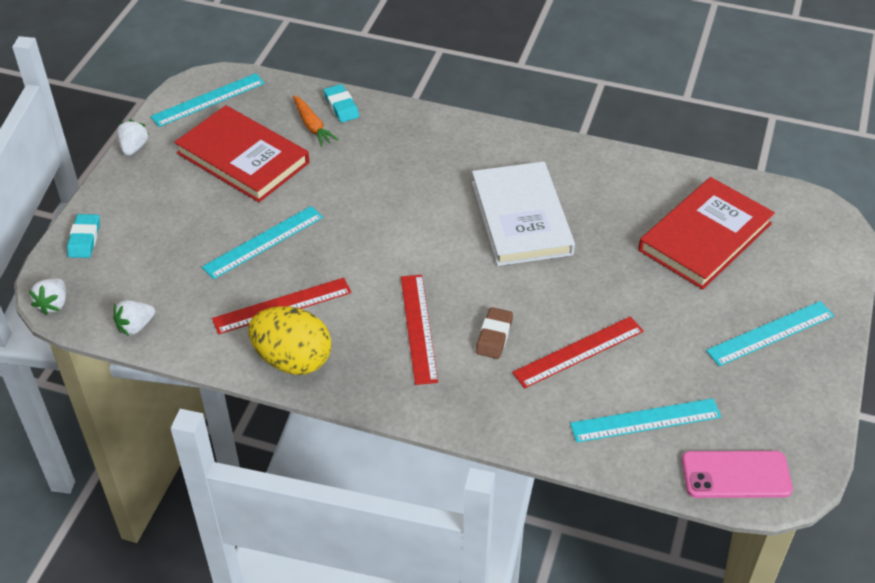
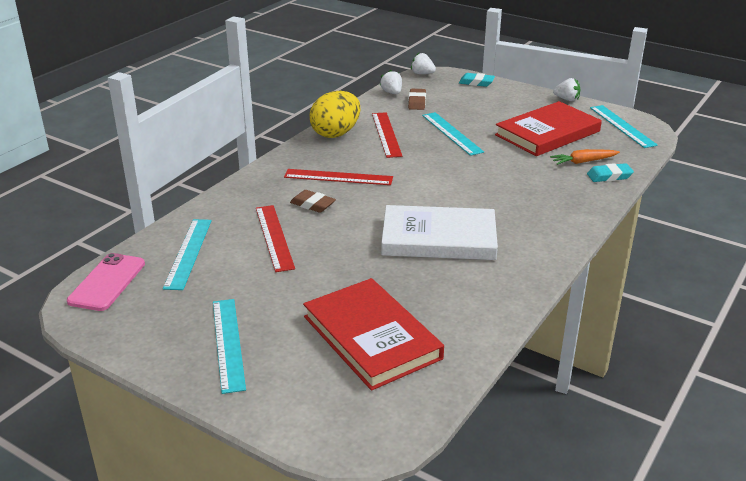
camera: 105 degrees right, 15 degrees down
(166, 292) = (417, 102): none -> brown eraser

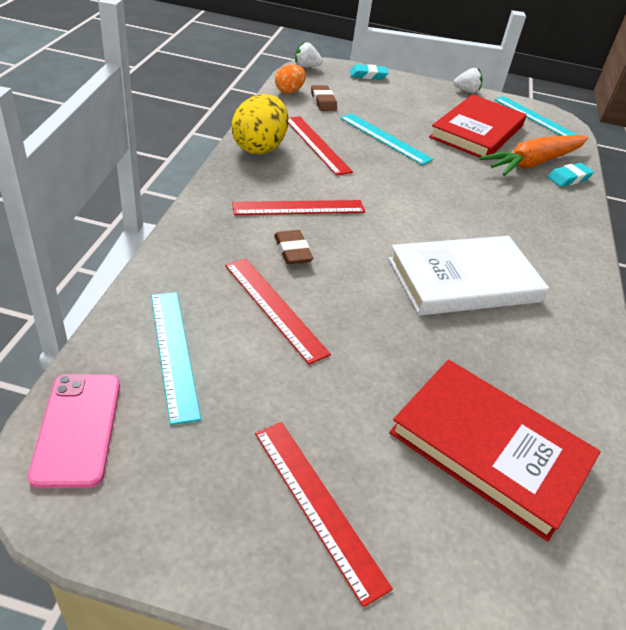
camera: 25 degrees left, 10 degrees up
(228, 343) = (318, 505): turquoise ruler -> red ruler
(312, 204) = (292, 251): brown eraser -> brown eraser turned 60 degrees clockwise
(392, 93) = (289, 91): white strawberry -> orange egg
(583, 162) = (533, 163): orange carrot -> orange carrot, size x1.87

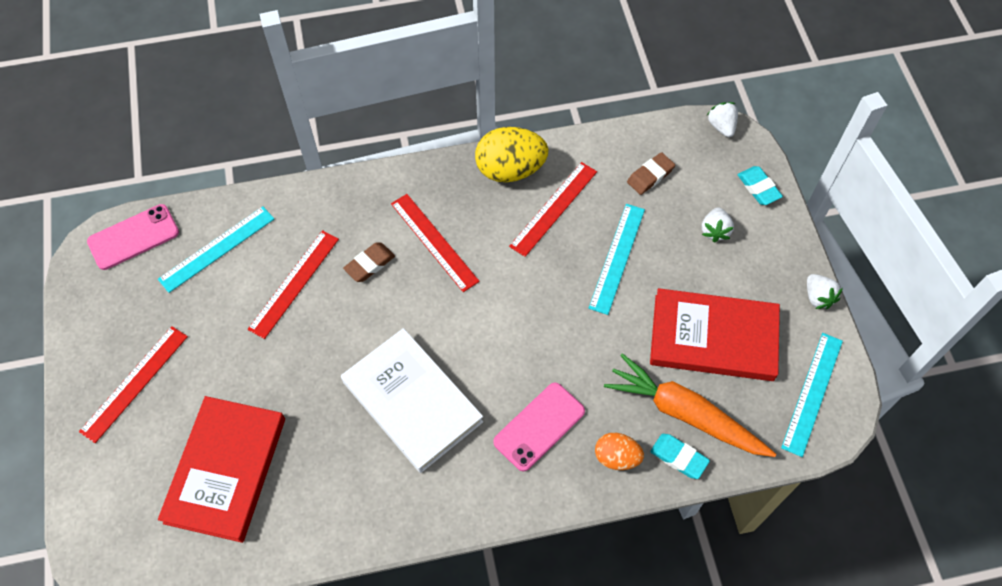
camera: 70 degrees right, 20 degrees up
(289, 91) = (646, 139): orange egg -> orange egg (616, 457)
(390, 99) = (714, 230): none -> white strawberry
(519, 224) = (539, 426): none -> pink phone

